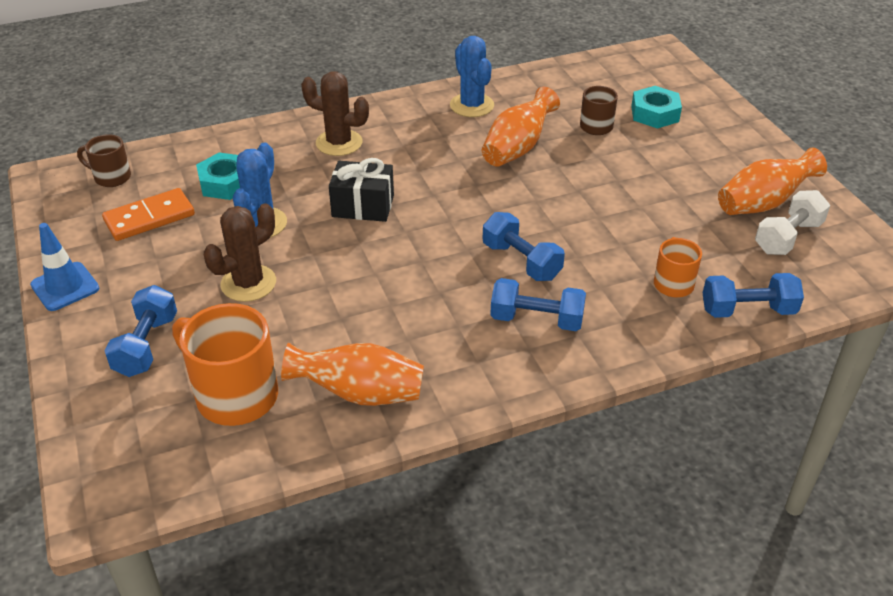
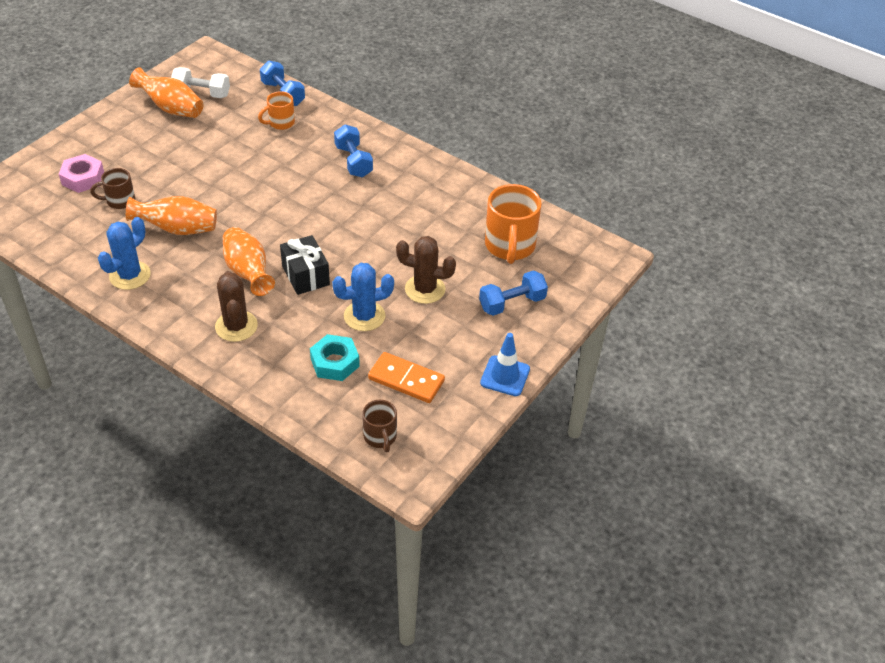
camera: 125 degrees left, 5 degrees up
(360, 394) = (465, 202): orange vase -> orange vase (248, 272)
(521, 261) = (307, 184): blue dumbbell -> none
(655, 114) = (83, 178): turquoise nut -> pink nut

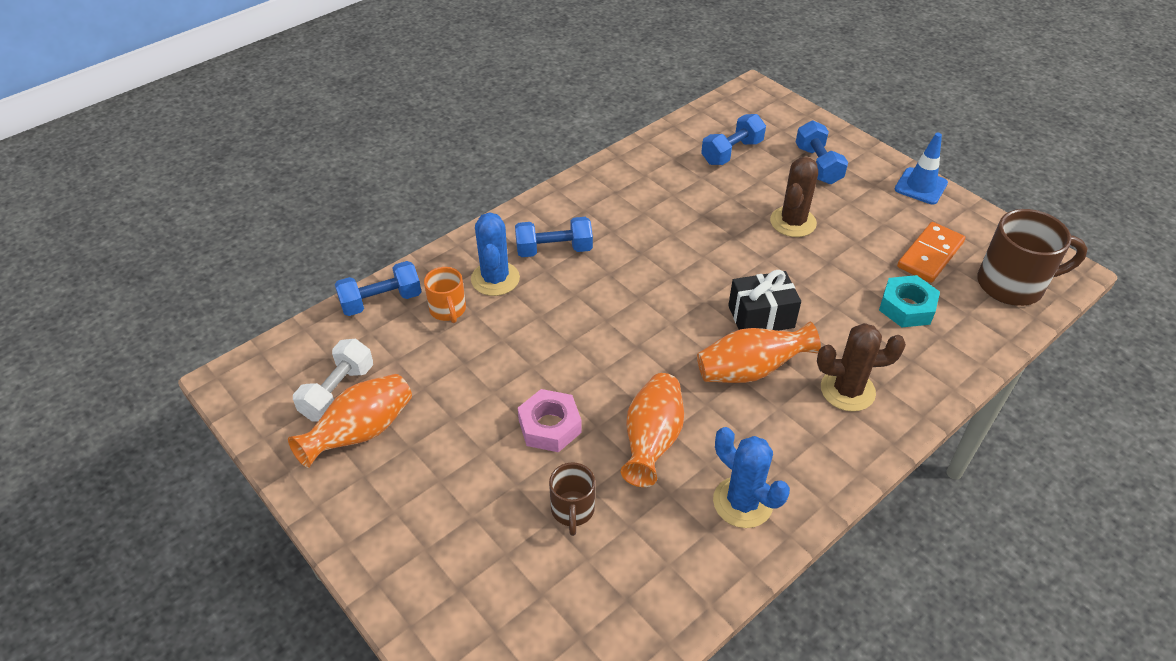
camera: 75 degrees left, 0 degrees up
(83, 178) = (503, 561): pink nut -> pink nut (549, 426)
(364, 316) = (833, 274): blue cactus -> blue cactus (495, 279)
(380, 437) = (1012, 285): brown mug -> brown mug, size x1.80
(510, 246) = (731, 152): orange mug -> blue dumbbell

